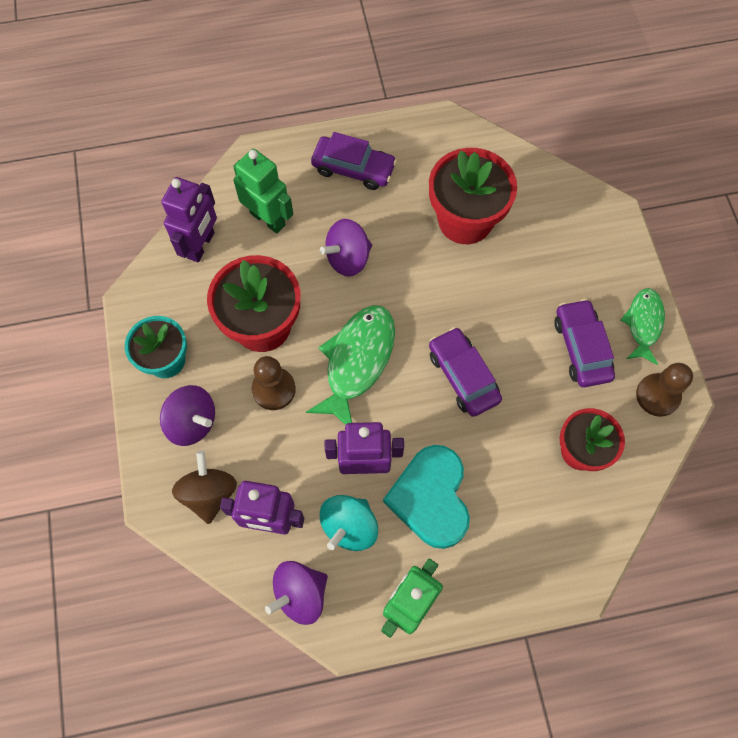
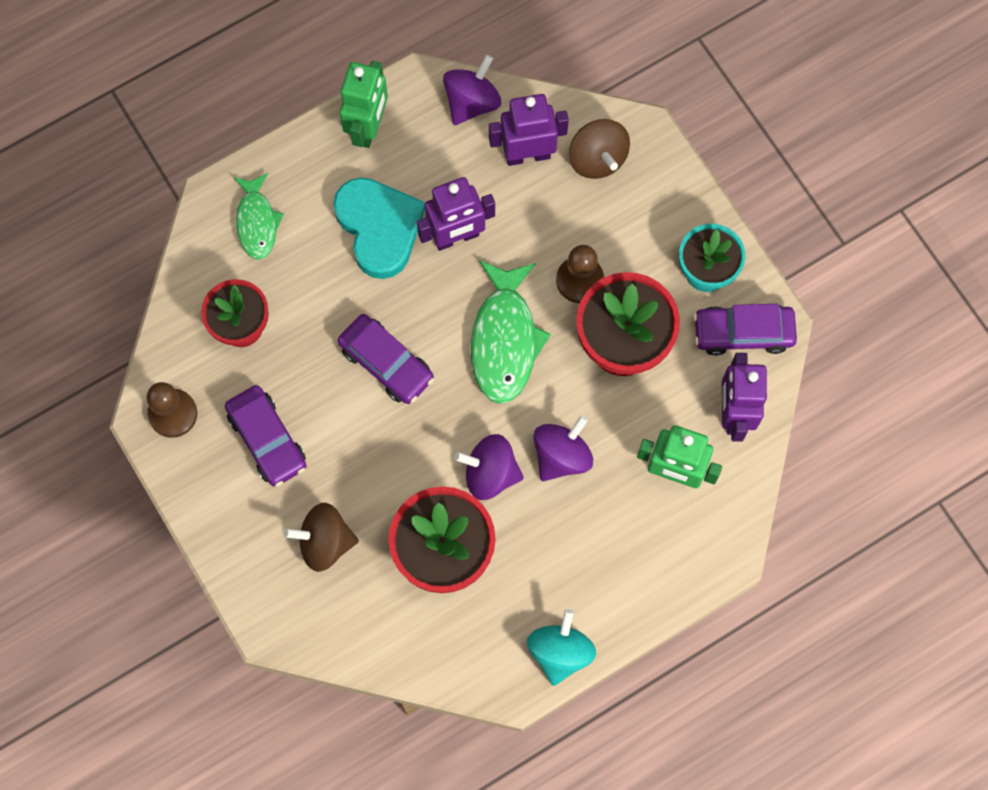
camera: 160 degrees right, 5 degrees up
(192, 422) = (647, 219): purple spinning top -> purple spinning top (490, 473)
(349, 527) = (449, 175): turquoise spinning top -> turquoise spinning top (560, 652)
(353, 168) = (601, 576): purple car -> purple car (743, 333)
(555, 257) = (325, 542): none -> brown spinning top
(643, 324) = (204, 493): green fish -> green fish (257, 222)

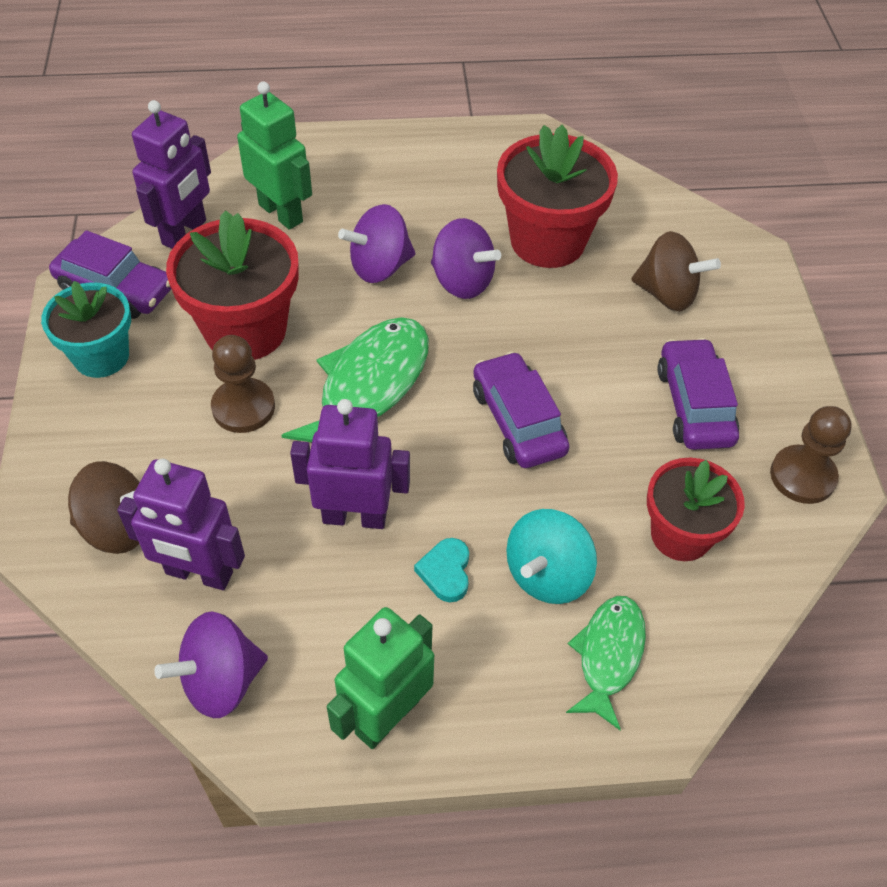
camera: 155 degrees left, 20 degrees down
(379, 228) = (446, 572): turquoise heart -> turquoise heart, size x0.43
(560, 652) = (480, 140): turquoise spinning top -> turquoise spinning top (547, 575)
(597, 159) = (118, 527): brown spinning top -> brown spinning top turned 90 degrees clockwise

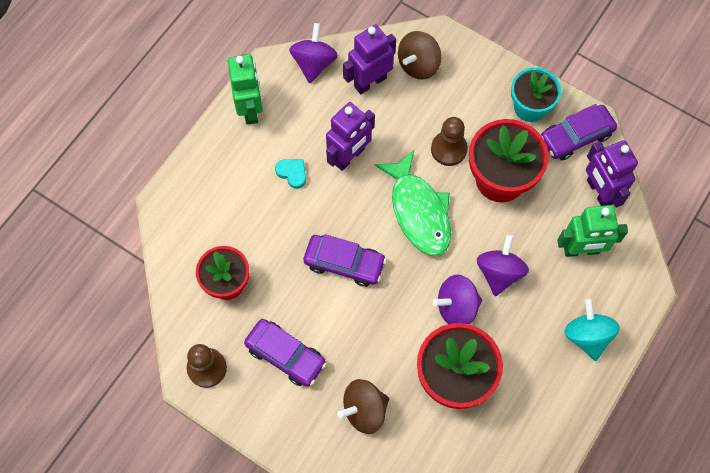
camera: 130 degrees right, 15 degrees up
(547, 575) = (257, 211): turquoise spinning top -> turquoise spinning top (587, 336)
(608, 656) = (203, 206): green fish -> none

